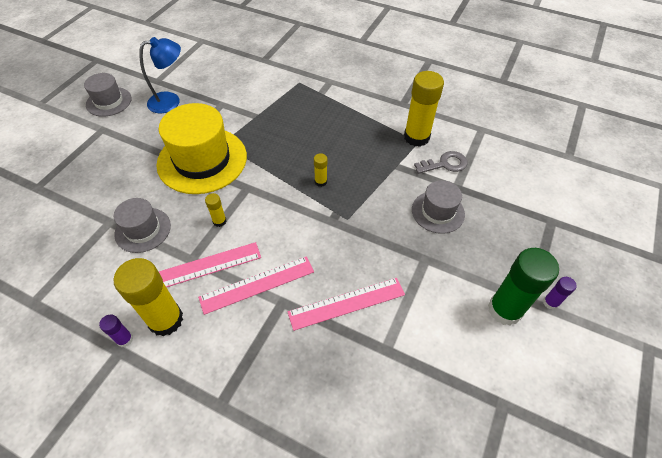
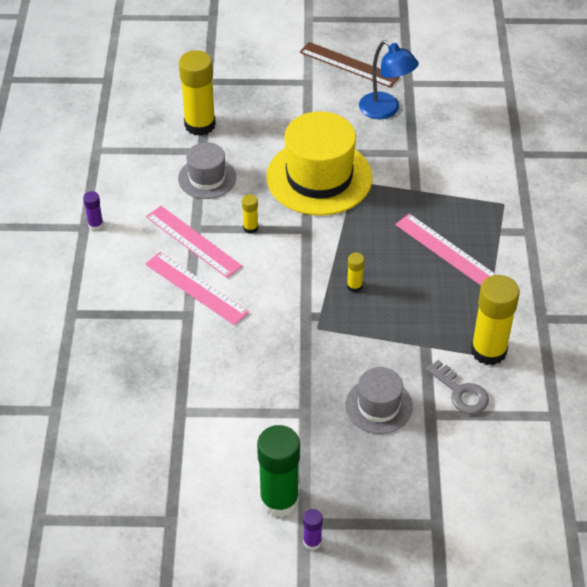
camera: 65 degrees right, 5 degrees down
(109, 101) = (349, 65): grey hat -> brown ruler
(166, 320) = (126, 241): yellow glue stick -> yellow glue stick (200, 125)
(346, 303) = (213, 364): pink ruler -> pink ruler (446, 250)

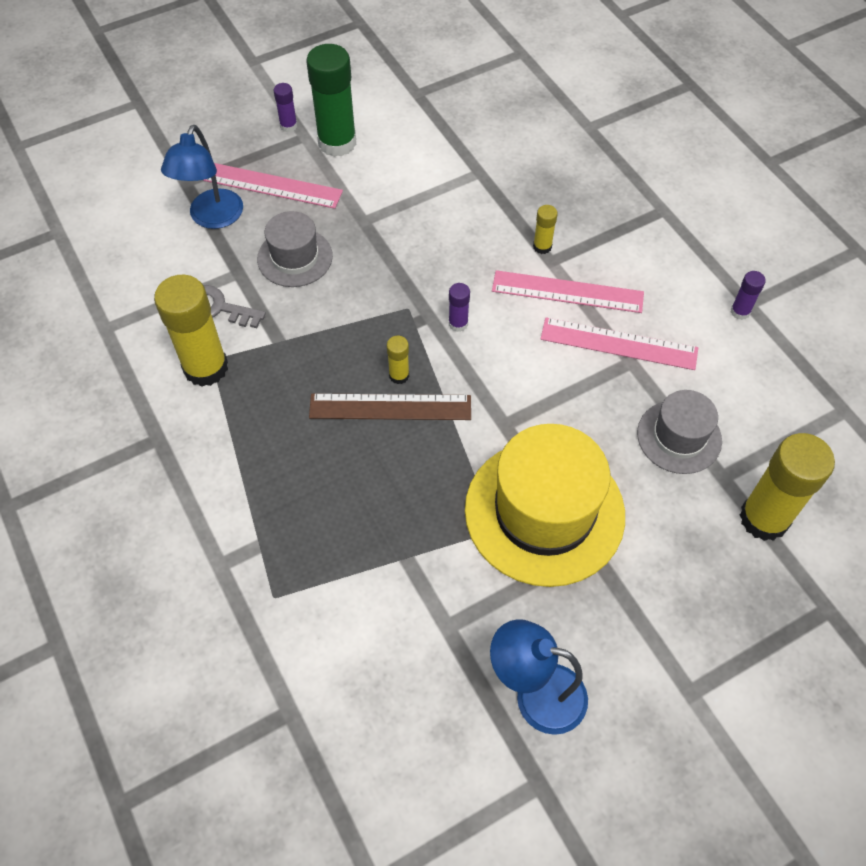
camera: 150 degrees right, 10 degrees up
(250, 228) = (570, 393): yellow glue stick -> yellow glue stick (542, 247)
(289, 301) = (458, 323): none -> purple glue stick
(349, 65) = (658, 773): brown ruler -> brown ruler (390, 407)
(429, 474) = (212, 218): none -> blue lamp
(446, 250) = (317, 478): pink ruler -> pink ruler (272, 186)

